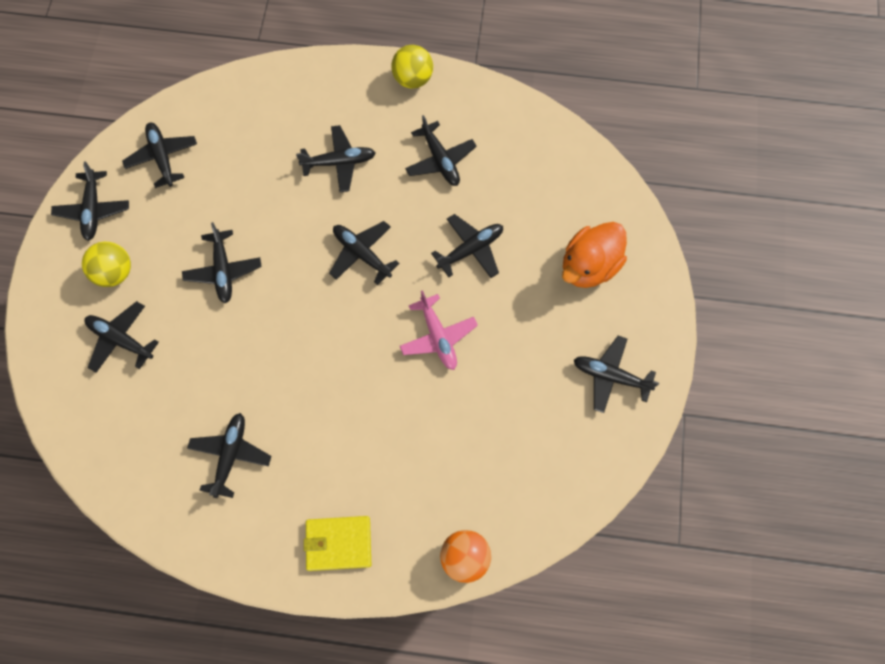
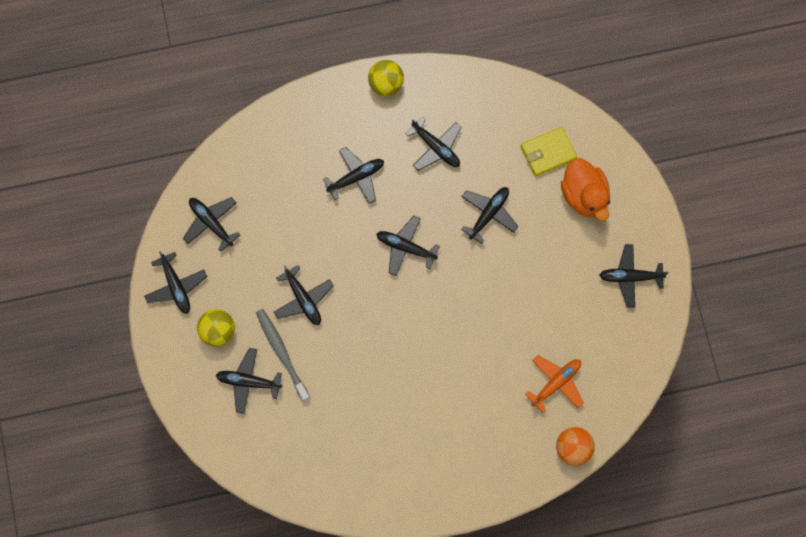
camera: 20 degrees left, 5 degrees up
(172, 320) = (281, 352): none -> grey toothbrush
(231, 455) = (372, 437): black plane -> none
(338, 543) = (478, 471): yellow wallet -> yellow wallet (548, 152)
(438, 337) = (490, 292): pink plane -> none
(474, 470) = (556, 383): none -> orange plane
(589, 266) = (584, 196): orange duck -> orange duck turned 45 degrees counterclockwise

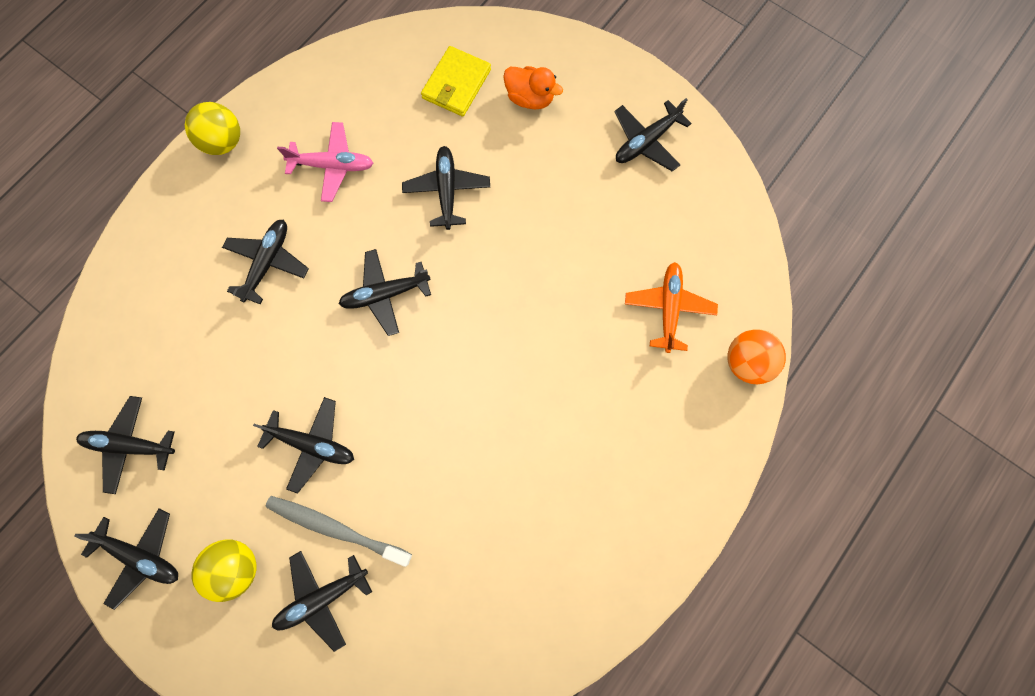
camera: 40 degrees left, 0 degrees up
(436, 147) = (333, 166): black plane -> pink plane
(584, 196) = (530, 98): orange duck -> orange duck, size x0.66

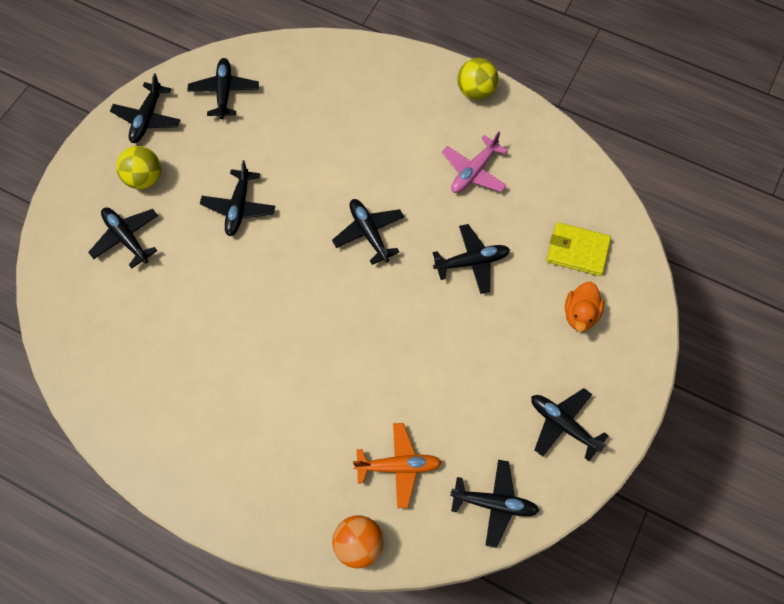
camera: 80 degrees right, 10 degrees down
(268, 263) = (379, 145): black plane -> black plane (494, 504)
(333, 166) = (474, 171): pink plane -> pink plane turned 45 degrees clockwise
(335, 528) = (177, 236): grey toothbrush -> none

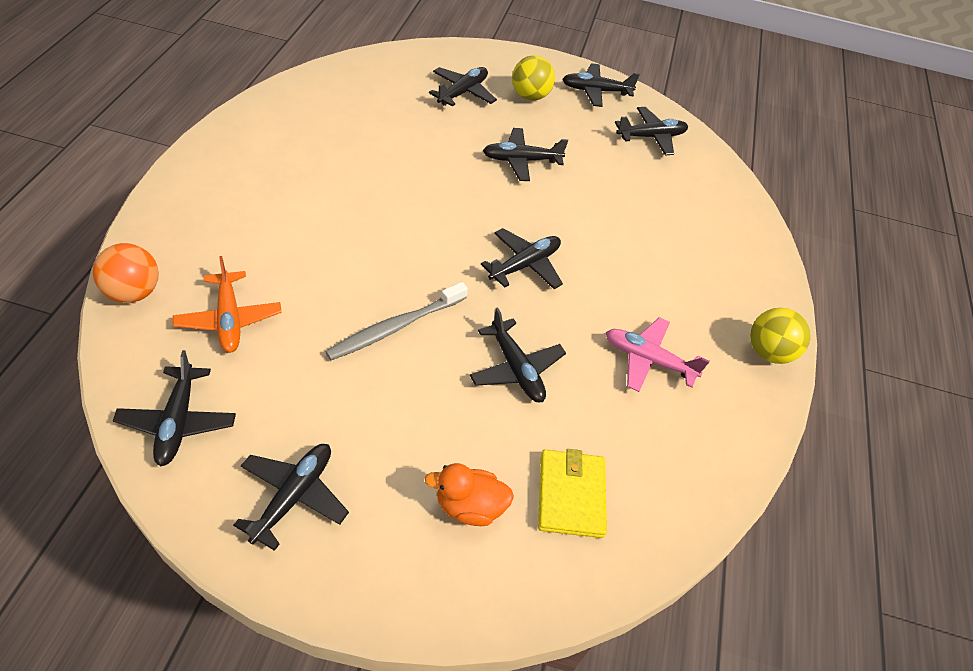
camera: 70 degrees right, 15 degrees down
(422, 341) = (395, 327): none -> grey toothbrush

